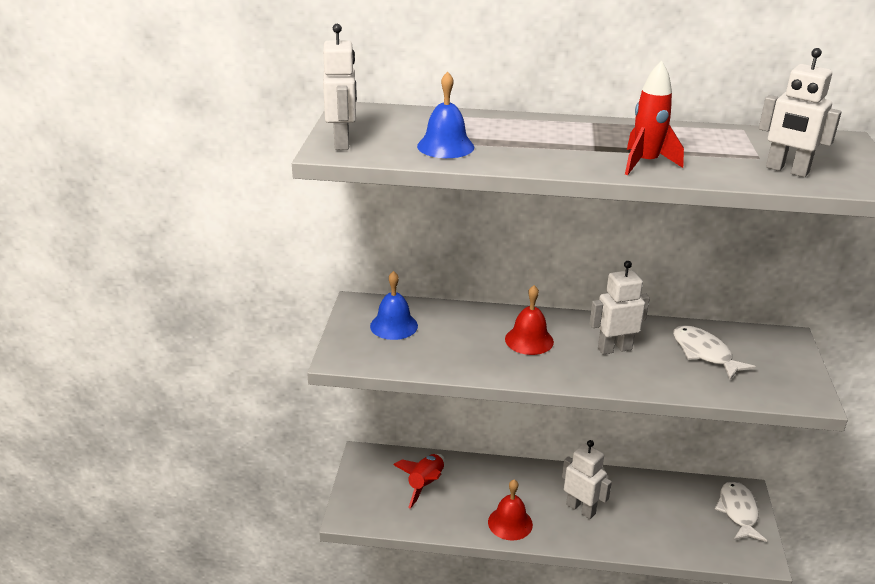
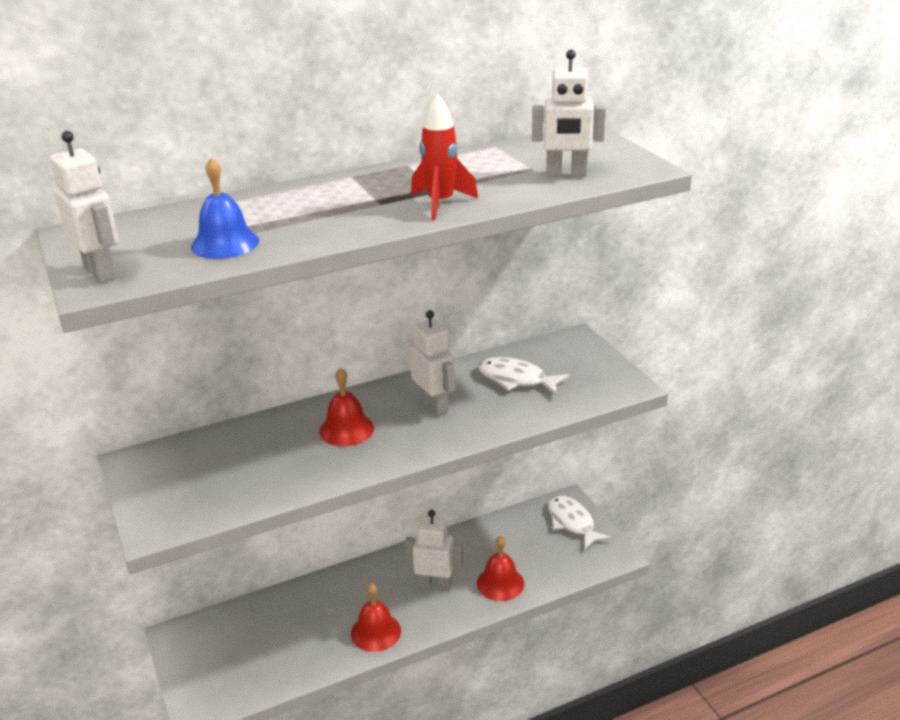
camera: 30 degrees left, 0 degrees up
(394, 326) = (191, 469): blue bell -> none
(425, 485) = (264, 634): red rocket -> none
(614, 349) = (434, 406): white robot -> white robot turned 105 degrees clockwise
(638, 533) = (500, 583): none -> red bell

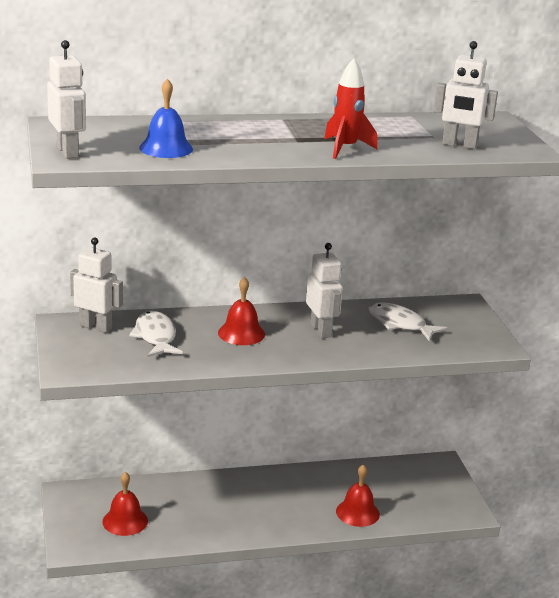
camera: 10 degrees right, 5 degrees down
(375, 632) = (236, 525): red bell -> red bell (125, 521)
(435, 585) = (298, 502): white robot -> white robot (96, 327)
(572, 522) = (440, 480): white fish -> white fish (155, 336)

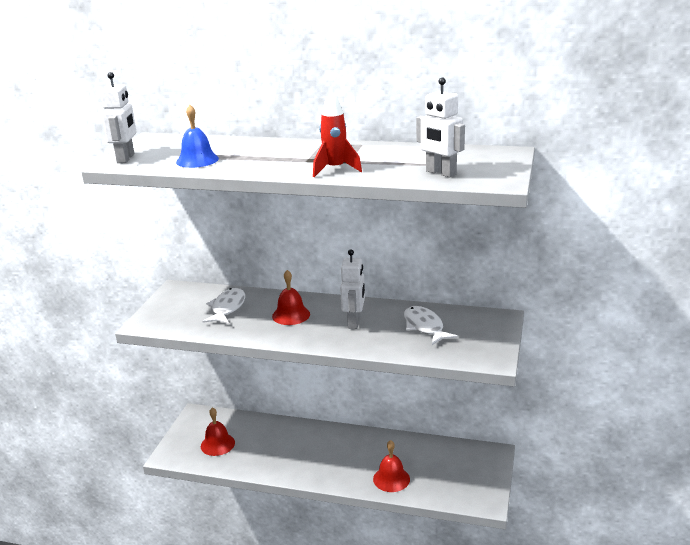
camera: 30 degrees right, 0 degrees up
(96, 327) = (195, 294): white robot -> none

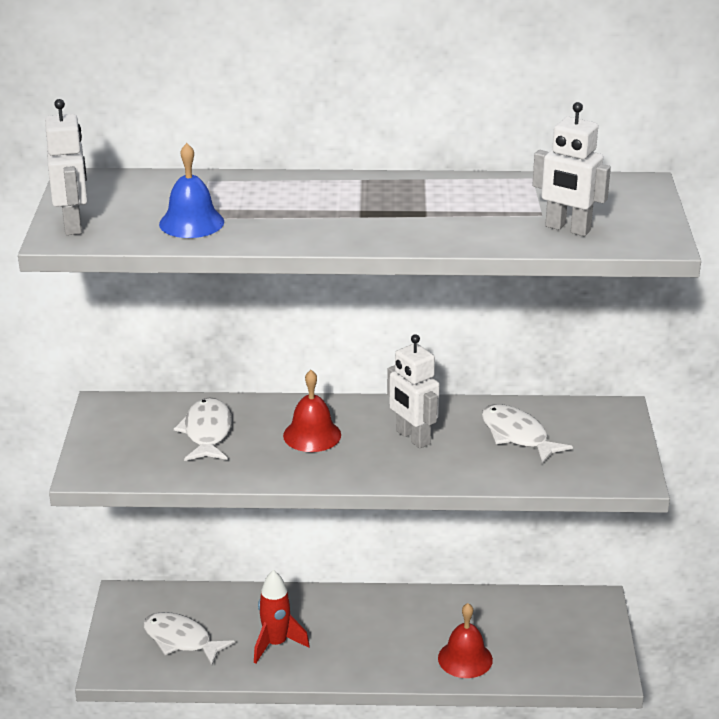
camera: 15 degrees left, 5 degrees up
(217, 444) = (181, 640): red bell -> white fish
(335, 169) = (414, 230): red rocket -> red rocket (276, 644)
(354, 322) = (412, 438): white robot -> white robot turned 150 degrees clockwise

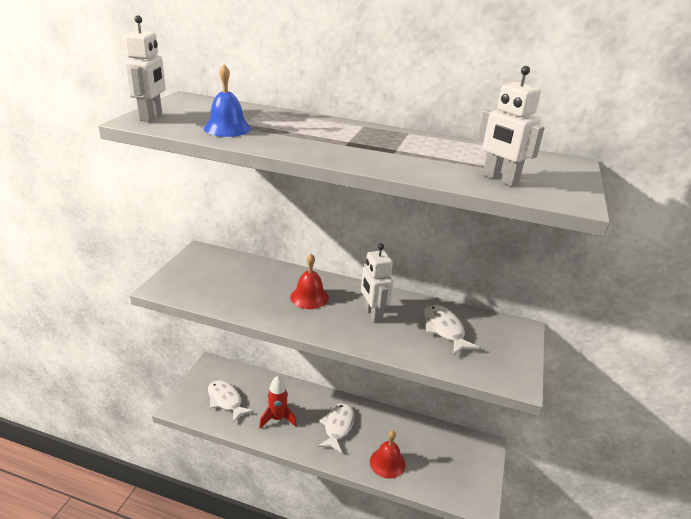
camera: 15 degrees right, 0 degrees up
(207, 432) = (247, 280): white fish -> white fish (337, 426)

